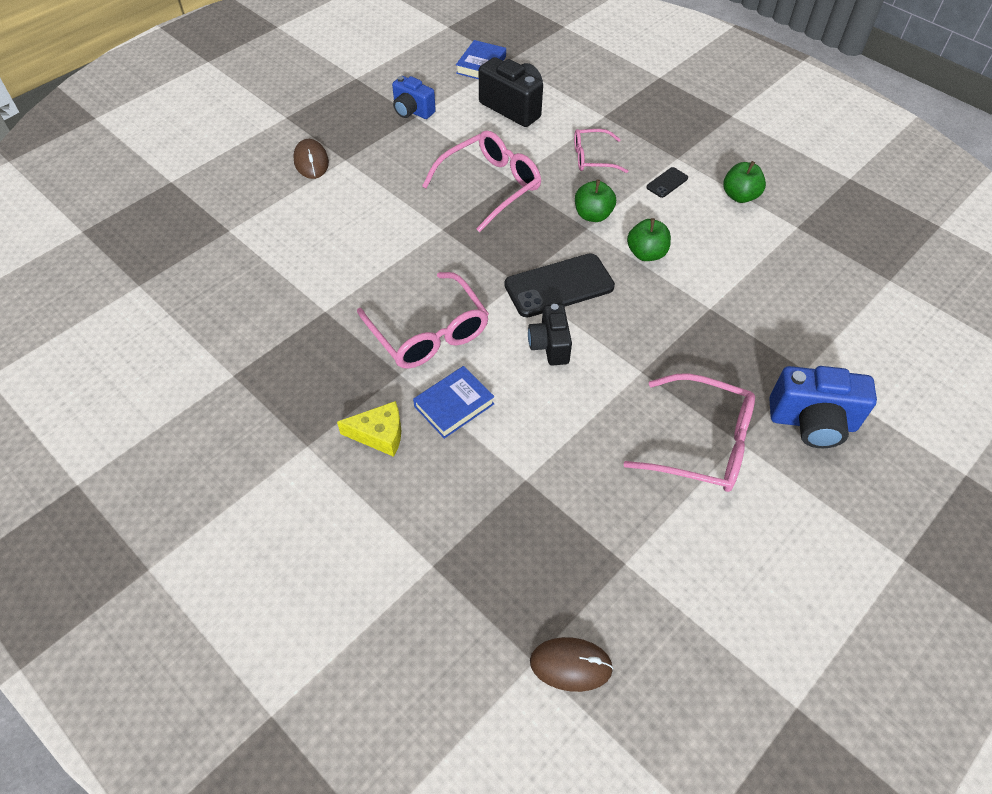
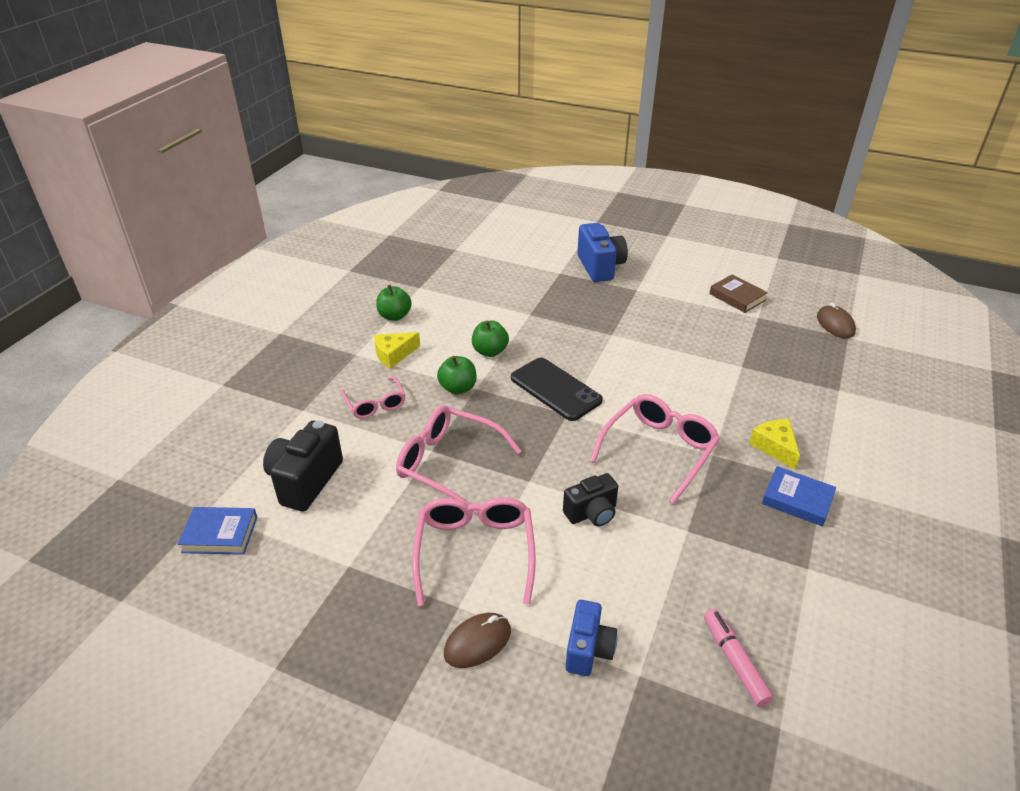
camera: 110 degrees left, 15 degrees down
(198, 284) = (734, 661): none -> pink marker
(412, 111) = (338, 572): blue camera -> blue camera (588, 649)
(454, 405) = (715, 415): blue book -> blue book (797, 500)
(549, 345) = (621, 380): black camera -> black camera (592, 513)
(667, 183) = (394, 354): black phone -> yellow cheese
(685, 564) = (737, 297): none -> brown book
(702, 444) = (650, 302): pink glasses -> pink glasses (475, 551)

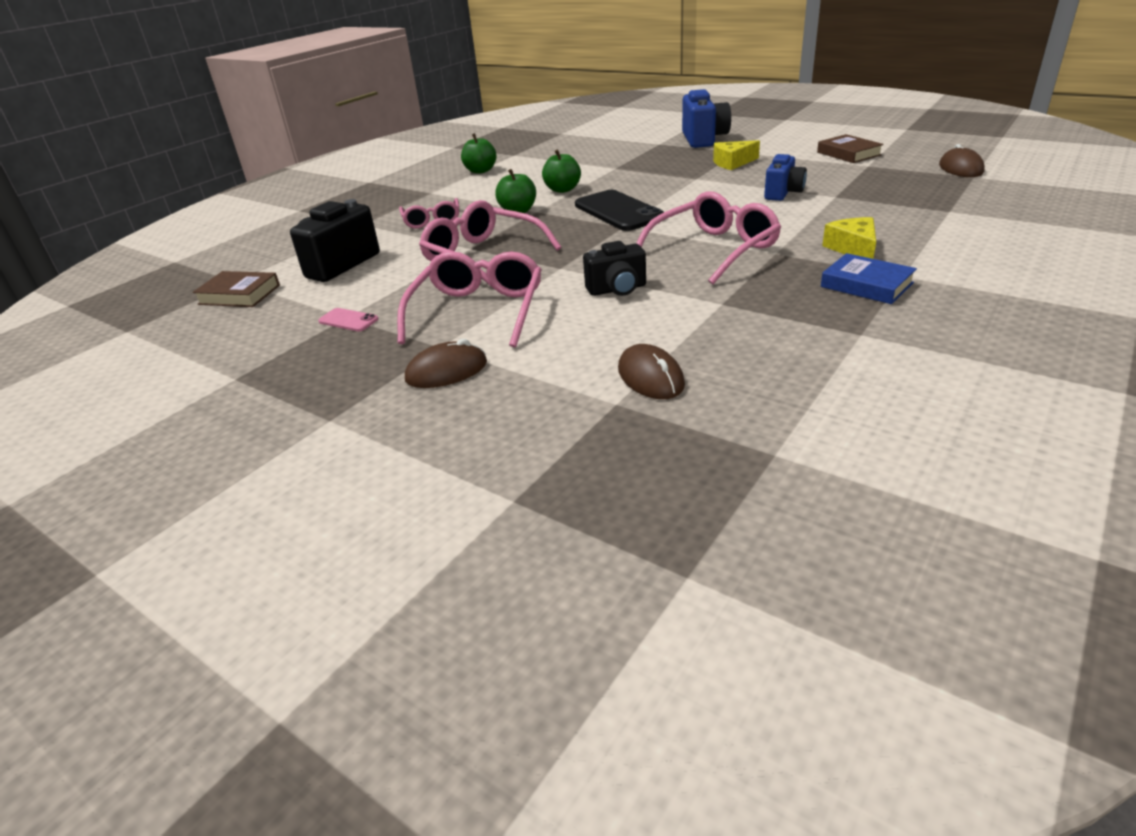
camera: 15 degrees right, 5 degrees down
(220, 534) = (239, 295): blue book -> brown book
(353, 571) = (348, 320): none -> pink phone
(394, 354) = (466, 192): yellow cheese -> yellow cheese (732, 163)
(588, 649) = (565, 382): blue camera -> blue camera (783, 193)
(657, 638) = (650, 377): none -> brown mouse
(734, 661) = (737, 399): pink marker -> none

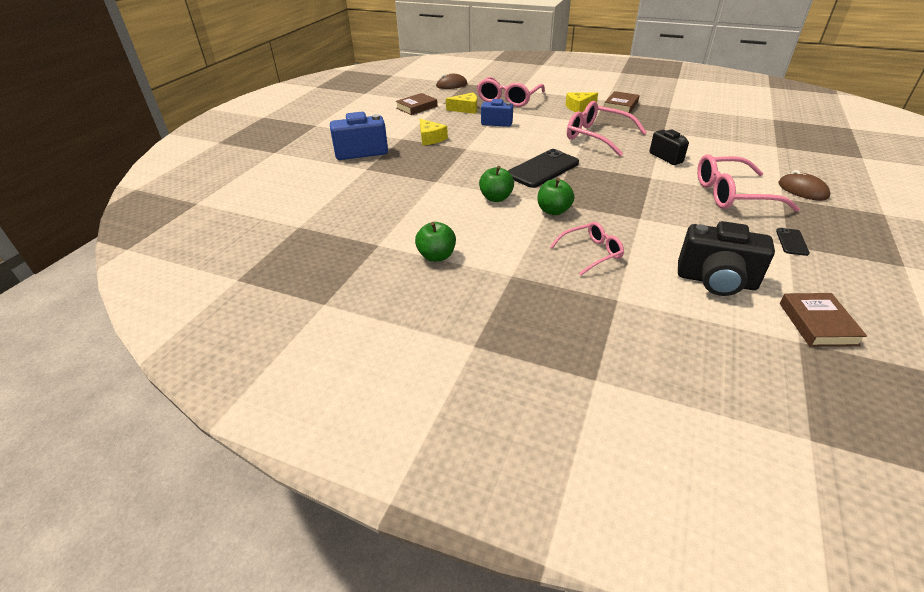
camera: 105 degrees left, 5 degrees up
(348, 320) = (791, 242): pink phone -> black phone
(482, 256) = (651, 209): pink glasses -> pink glasses (508, 99)
(650, 377) = (748, 141): brown mouse -> none
(841, 177) = (466, 109): none -> yellow cheese
(866, 285) = (621, 105): blue book -> brown book

